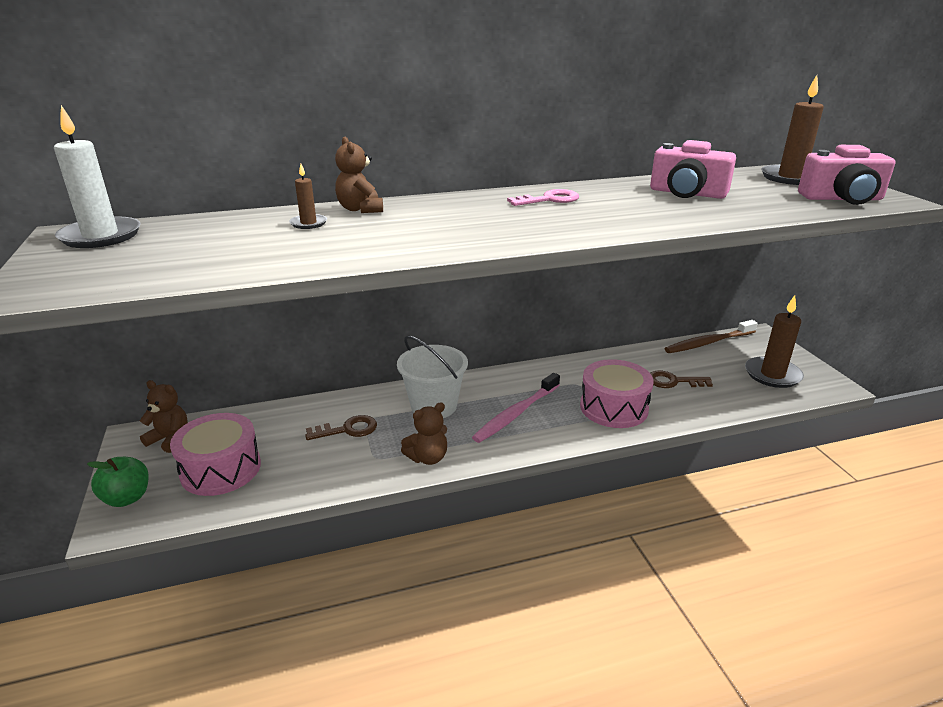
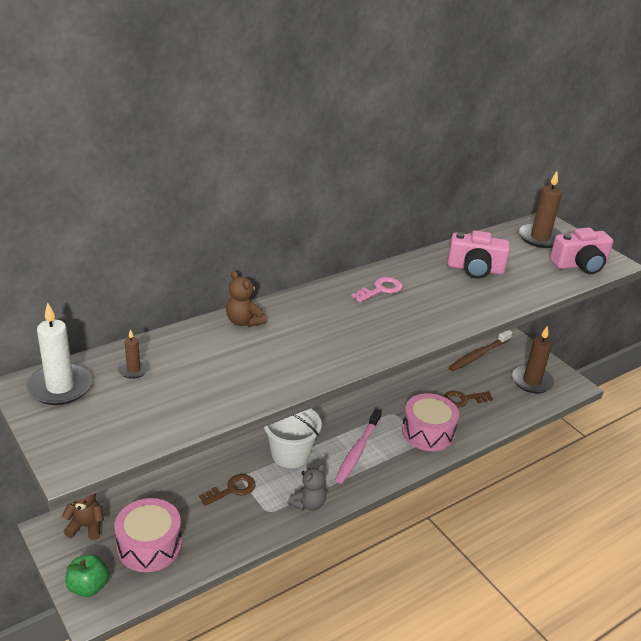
camera: 20 degrees left, 5 degrees up
(308, 223) = (217, 346): brown candle -> brown candle (133, 370)
(427, 458) = (308, 504): brown teddy bear -> grey teddy bear

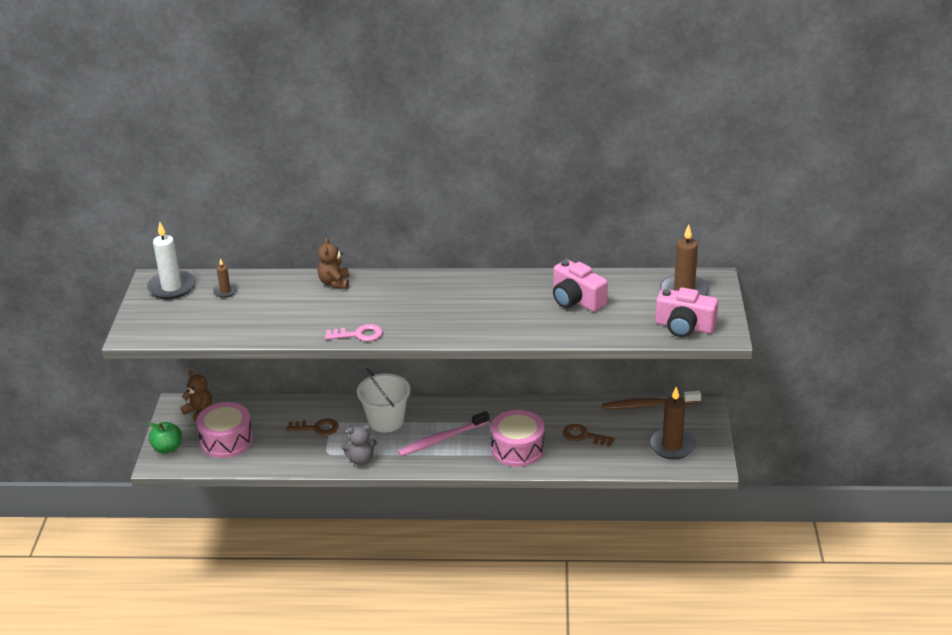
camera: 40 degrees right, 0 degrees up
(380, 290) = (469, 291): pink key -> pink key (359, 334)

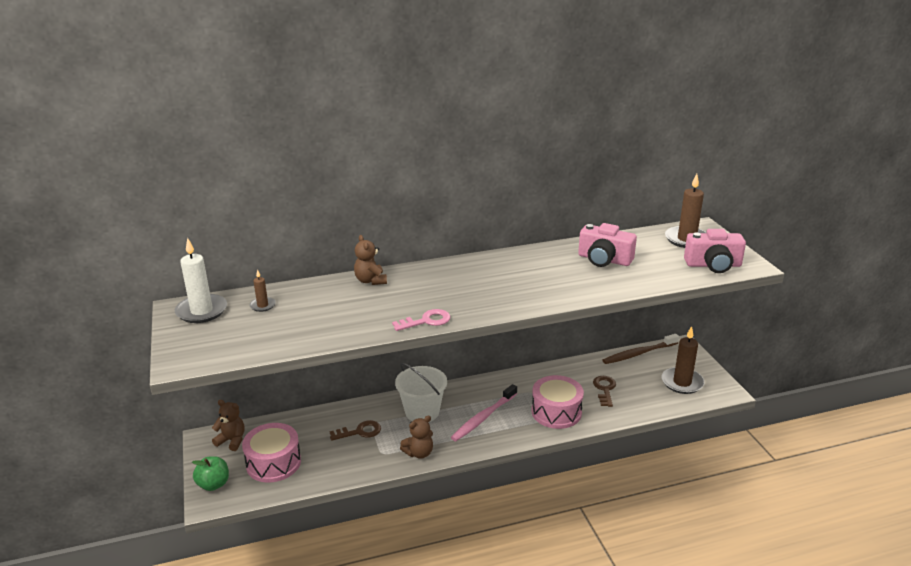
camera: 20 degrees left, 5 degrees down
(361, 460) = (419, 453): grey teddy bear -> brown teddy bear
(583, 436) = (604, 389): brown key -> brown key turned 90 degrees clockwise

